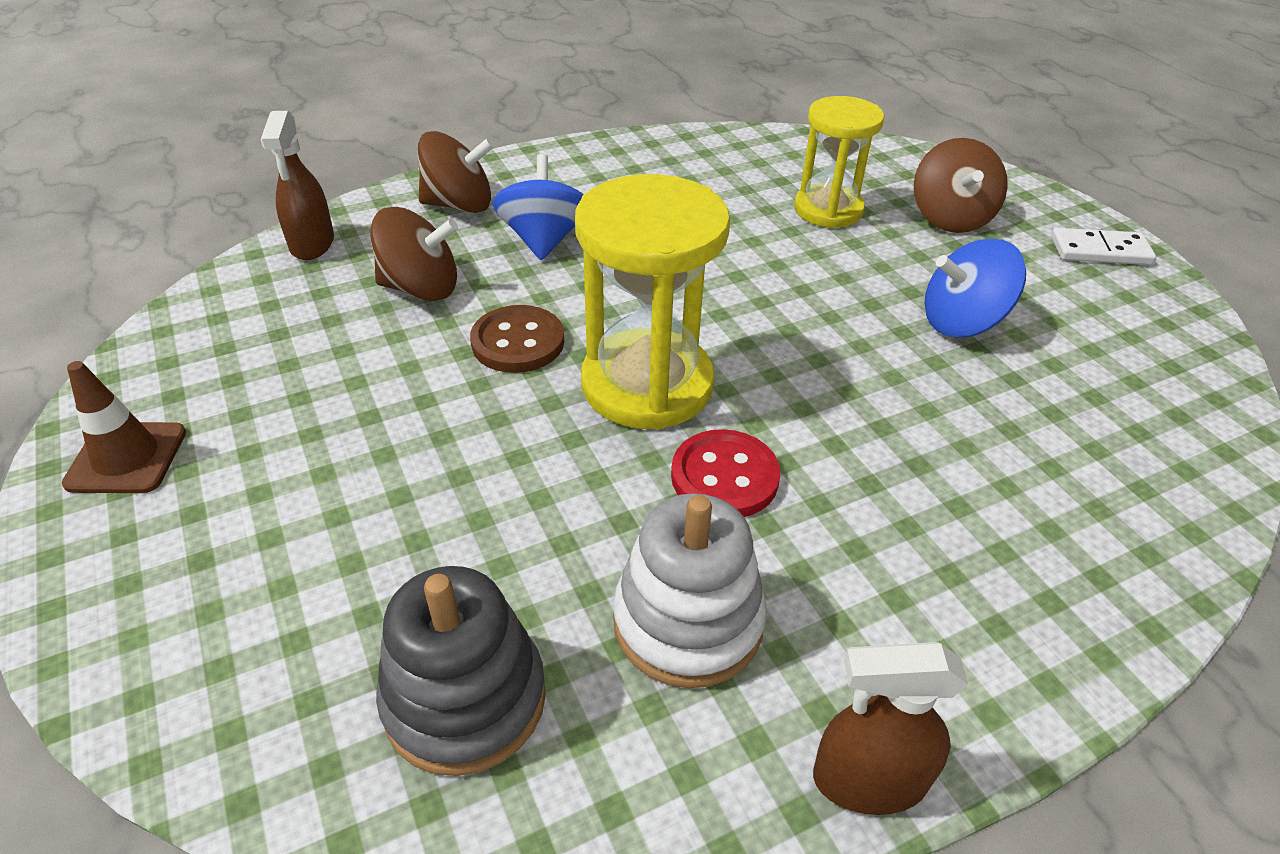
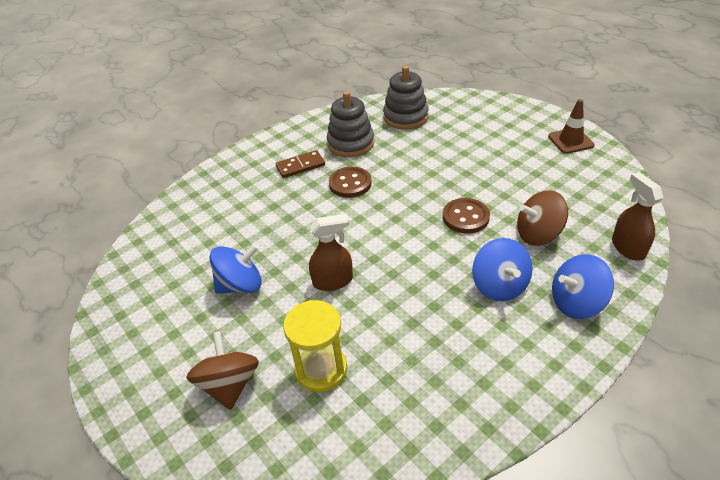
camera: 170 degrees right, 0 degrees up
(459, 205) = (576, 303): brown spinning top -> blue spinning top
(647, 384) = (395, 211): yellow hourglass -> none
(688, 622) = (350, 143): white stacking toy -> grey stacking toy
(724, 477) = (350, 184): red button -> brown button
(851, 571) = (300, 166): none -> brown domino
(868, 780) = (295, 126): brown spray bottle -> brown spray bottle (333, 281)
(1100, 251) = (129, 374): white domino -> none

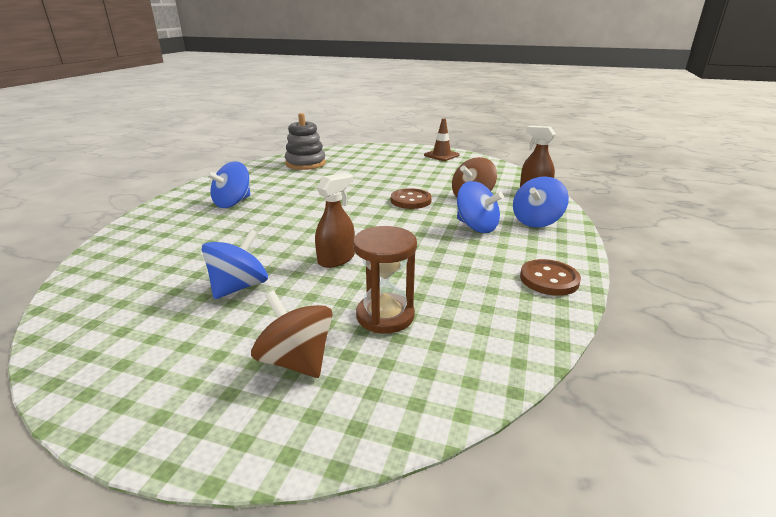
camera: 35 degrees left, 15 degrees down
(300, 166) = (233, 203): brown domino -> blue spinning top
(321, 369) = (385, 316): yellow hourglass -> brown hourglass
(350, 143) = (270, 183): grey stacking toy -> none
(350, 184) = (293, 203): brown button -> brown button (549, 279)

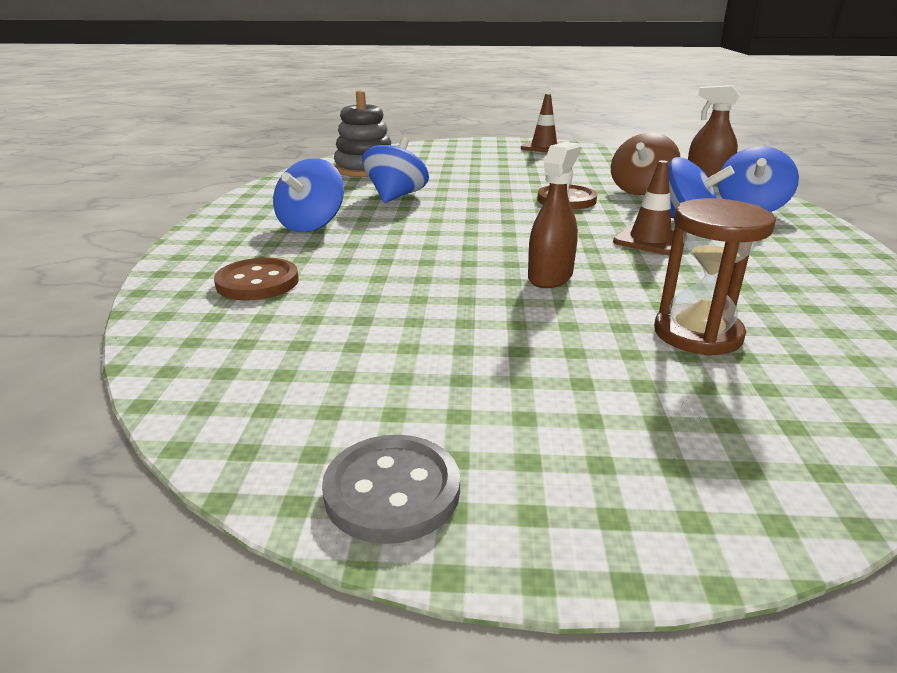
camera: 15 degrees left, 0 degrees up
(104, 386) = (392, 491): none -> grey button
(239, 287) = (450, 327): blue spinning top -> blue spinning top (396, 196)
(296, 360) = (646, 405): brown spinning top -> none
(433, 239) = (650, 240): none -> brown traffic cone
(549, 279) = (842, 268): brown button -> brown button (257, 282)

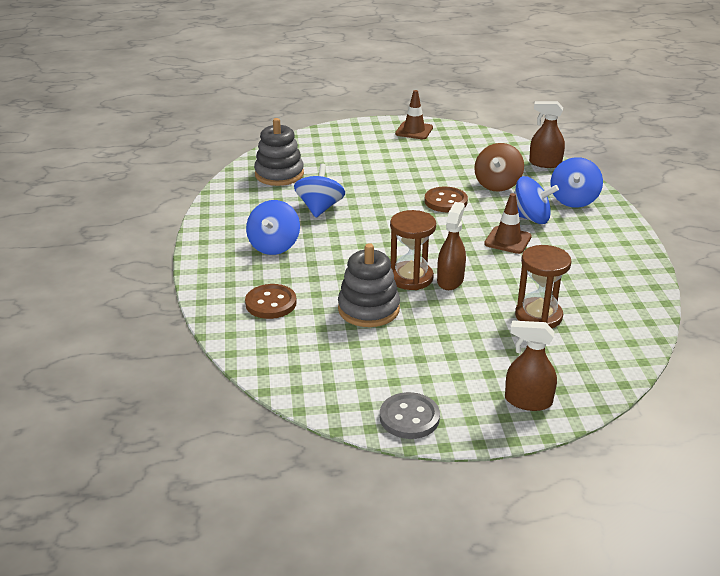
camera: 10 degrees left, 5 degrees up
(404, 301) = (368, 309): none -> grey stacking toy
(488, 269) = (411, 278): none -> brown hourglass
(671, 486) = (528, 401): none -> brown spray bottle

